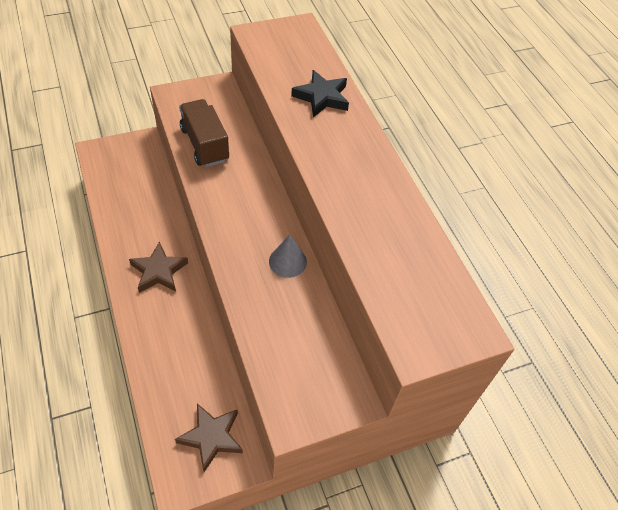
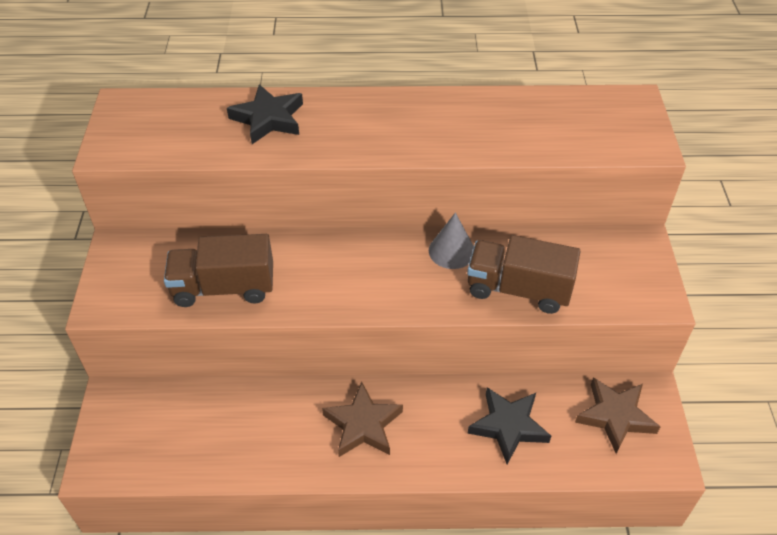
camera: 65 degrees left, 5 degrees down
(181, 361) = (508, 426): none -> black star
(264, 313) = (518, 289): none -> brown truck

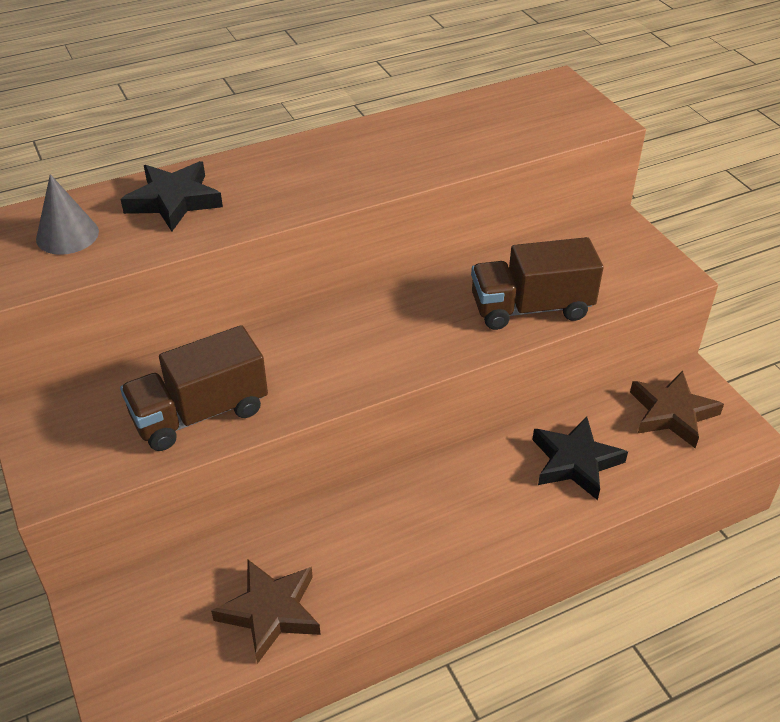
camera: 25 degrees left, 5 degrees down
(363, 425) = (421, 519): brown star -> brown star (270, 612)
(451, 251) = (437, 293): grey cone -> grey cone (67, 235)

